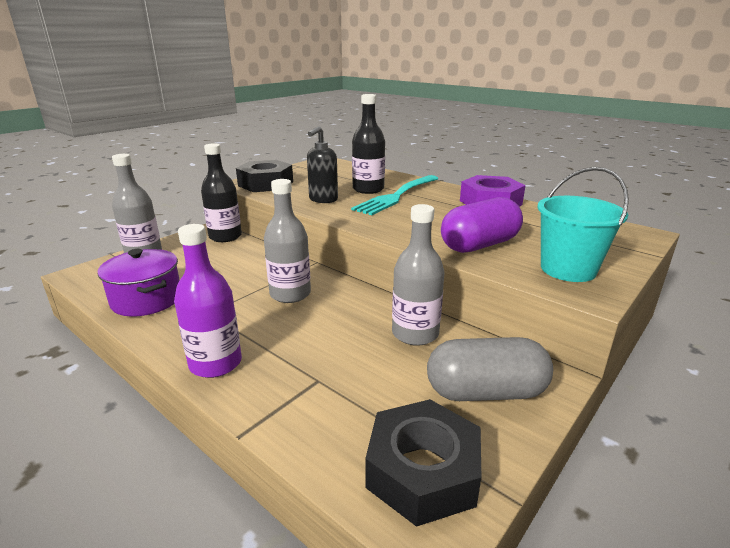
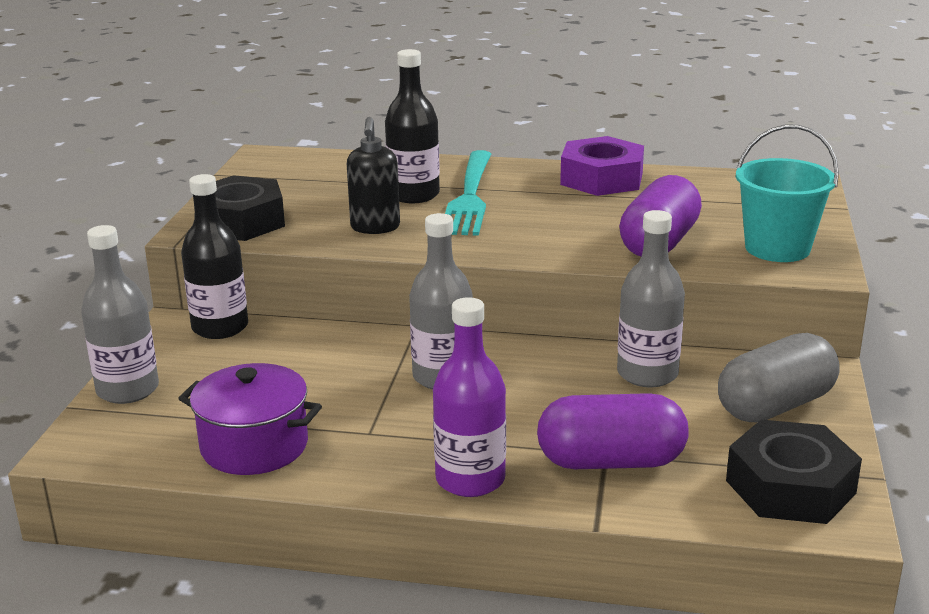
camera: 30 degrees left, 0 degrees up
(314, 387) = (611, 461): none -> purple capsule

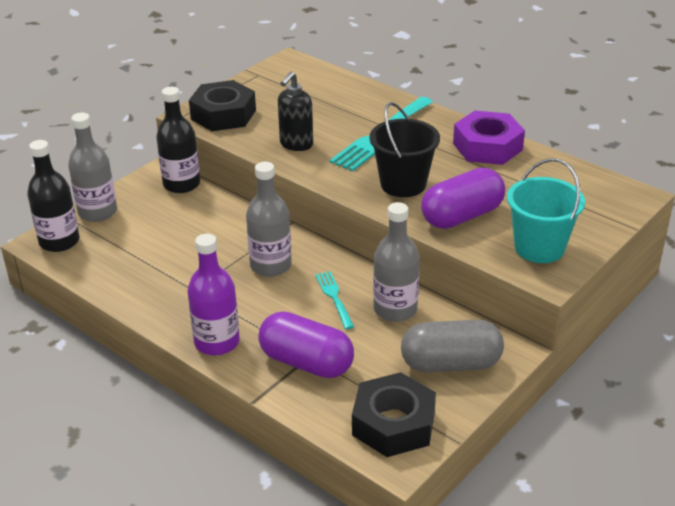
camera: 30 degrees right, 10 degrees up
(254, 446) = (127, 275): purple pot -> none
(414, 195) = (347, 123): black bottle -> black bottle (59, 241)
(554, 232) = (403, 184): none -> black bucket
(562, 385) = (334, 297): none -> turquoise fork

